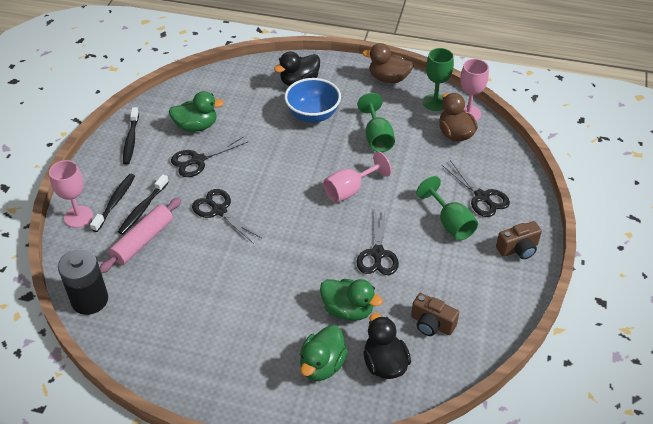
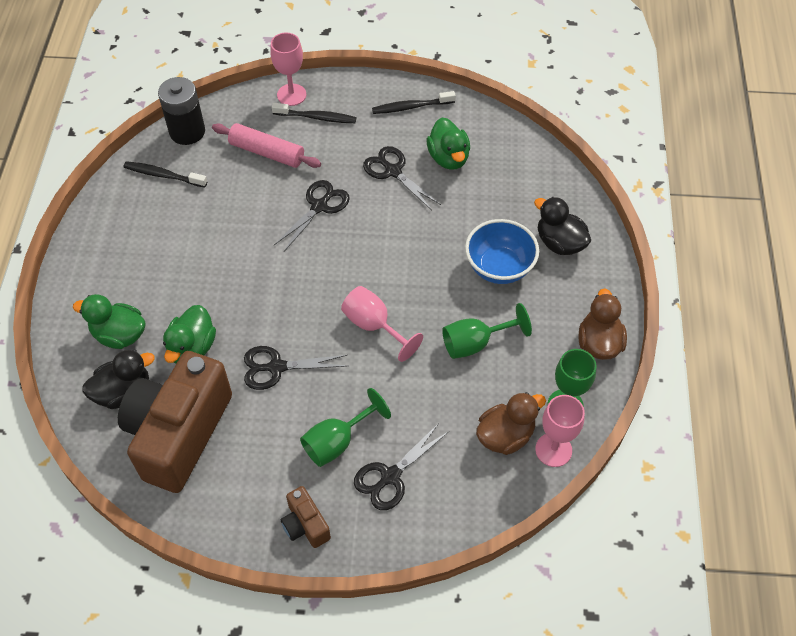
camera: 80 degrees right, 10 degrees up
(142, 209) = (310, 142): black toothbrush -> black toothbrush (163, 175)
(431, 324) = (179, 433): brown camera -> brown camera, size x2.33

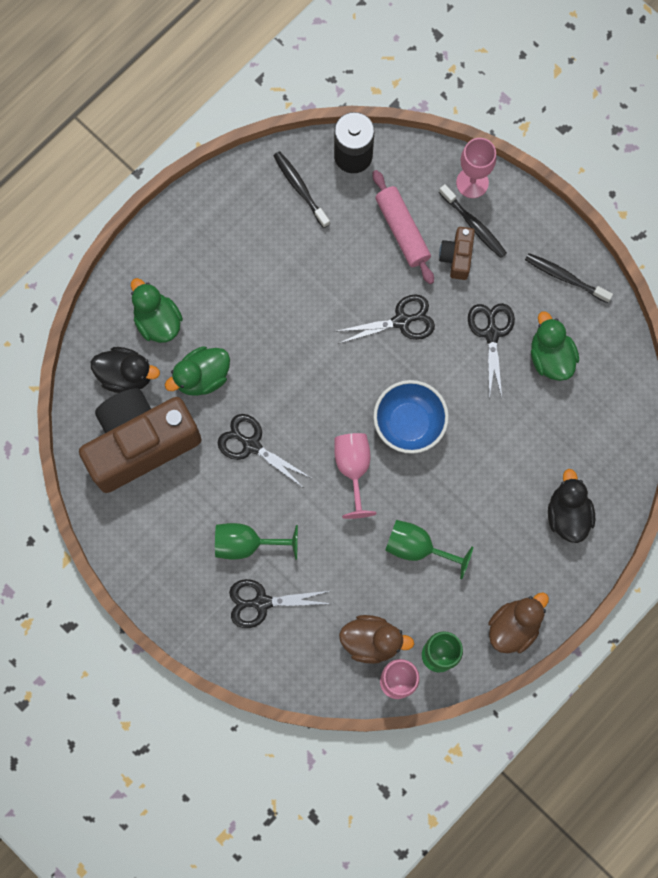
camera: 40 degrees right, 20 degrees up
(305, 525) = (173, 589): brown camera -> brown camera (457, 257)
(448, 158) = (550, 357): green duck -> green duck turned 135 degrees clockwise
(499, 267) = (497, 496): blue bowl -> blue bowl (409, 423)

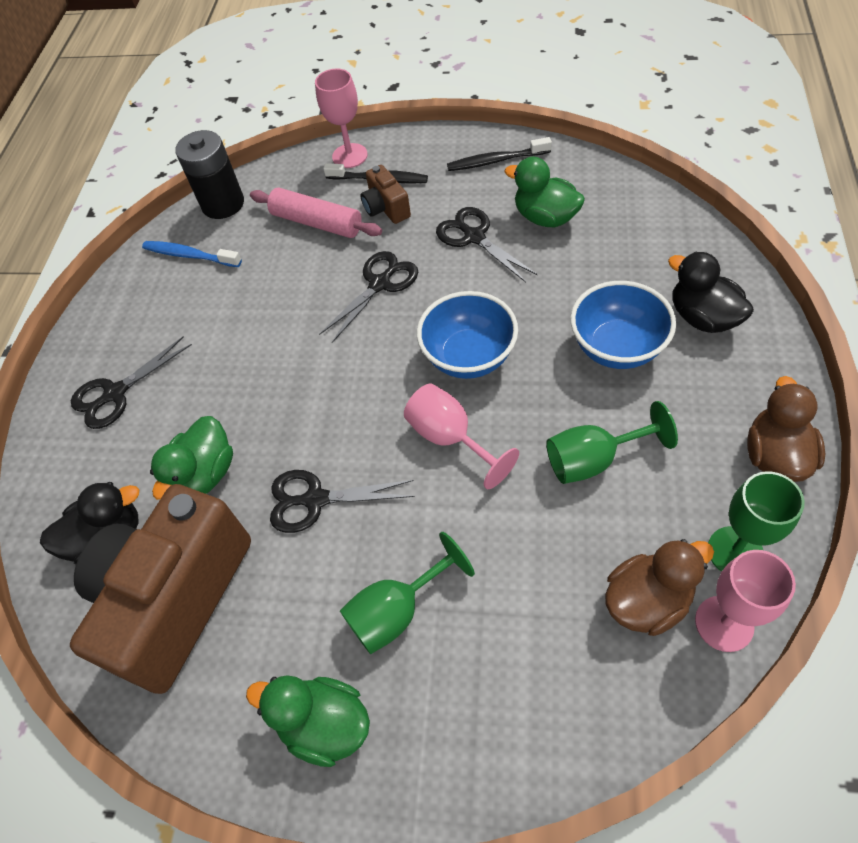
camera: 30 degrees left, 20 degrees down
(158, 321) = (113, 458): green duck -> green duck (324, 724)
(262, 602) = (475, 667): black scissors -> black scissors (115, 393)
(300, 188) = (189, 255): black toothbrush -> blue toothbrush
(498, 491) = (617, 347): none -> blue bowl

